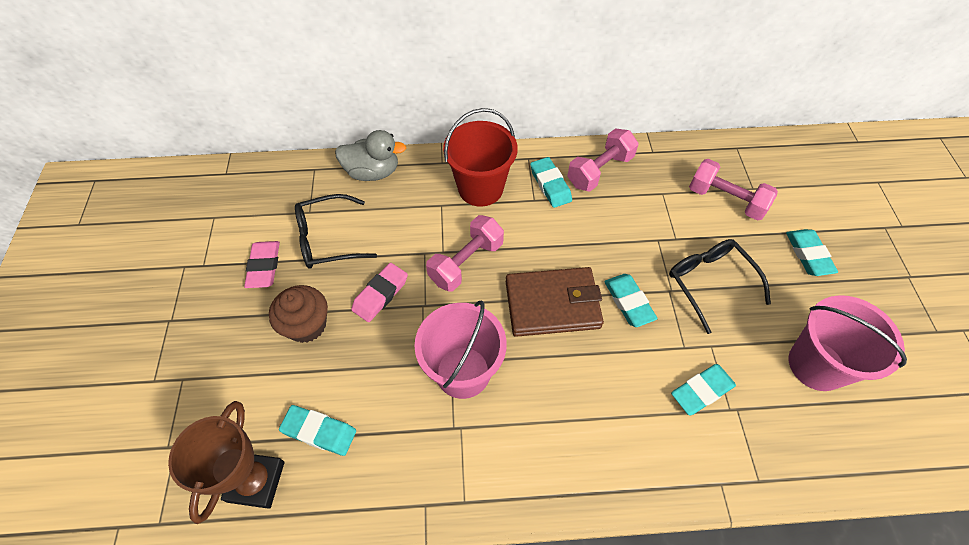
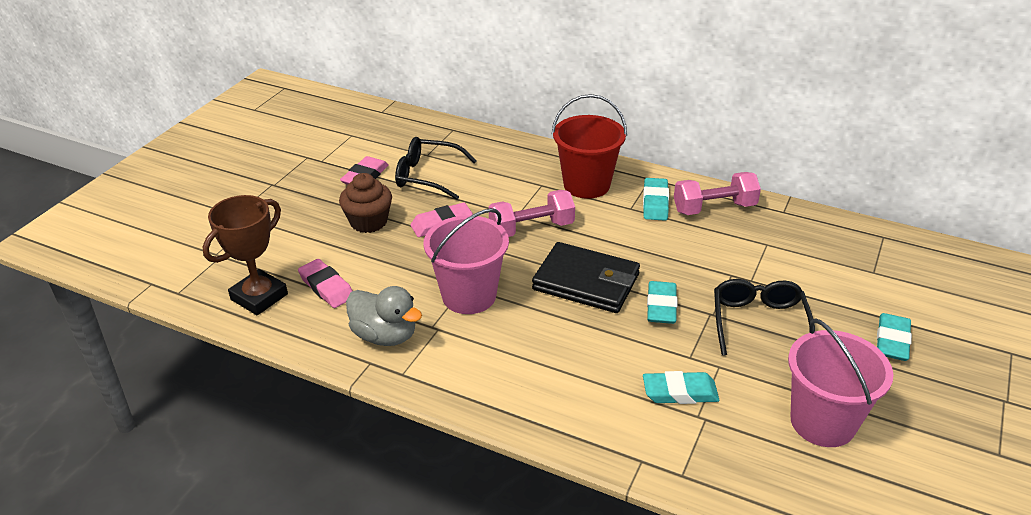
camera: 30 degrees right, 20 degrees down
(319, 431) = (327, 287): turquoise eraser -> pink eraser
(373, 172) = (500, 146): grey duck -> grey duck (385, 335)
(552, 304) = (586, 282): brown wallet -> black wallet
(725, 200) = (833, 270): pink dumbbell -> none

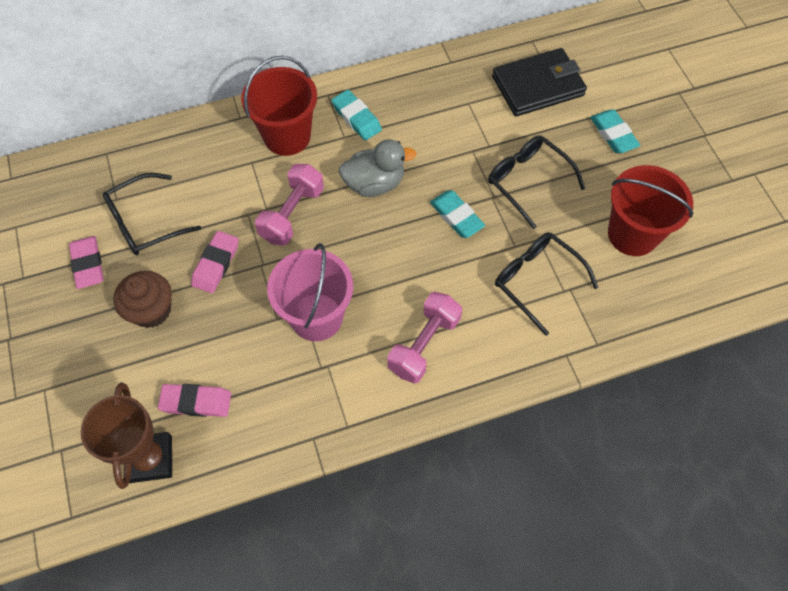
camera: 45 degrees left, 25 degrees up
(385, 335) = (296, 406): grey duck -> grey duck (374, 183)
(586, 282) = (385, 235): black wallet -> black wallet (538, 86)
(680, 392) = (536, 281): turquoise eraser -> black glasses
(714, 208) = (402, 93): pink dumbbell -> pink dumbbell (424, 345)
(822, 422) = (632, 234): pink bucket -> red bucket

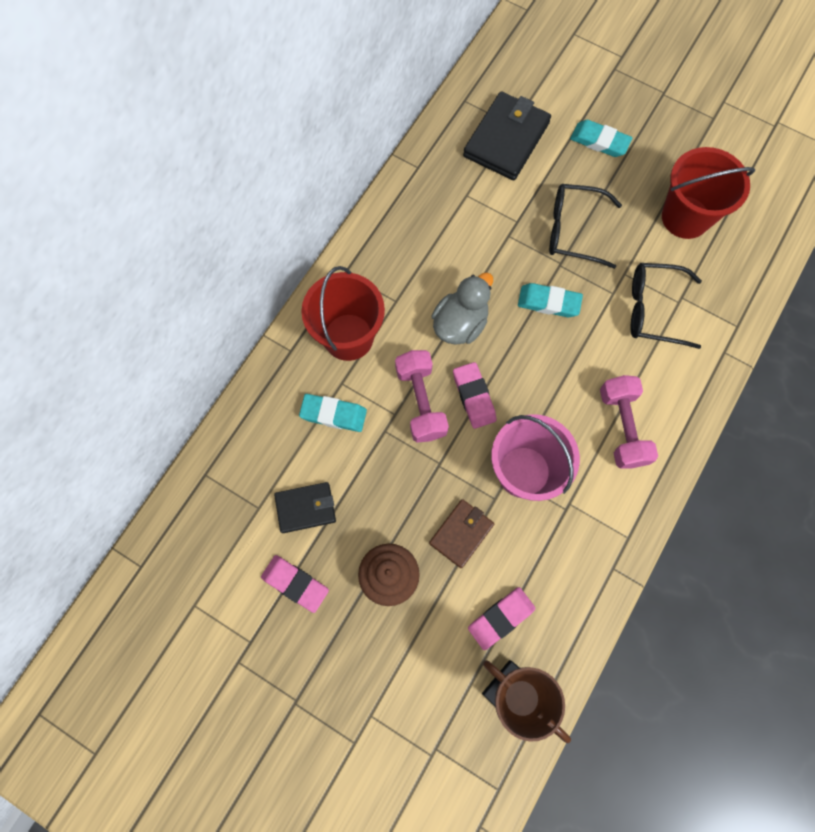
camera: 40 degrees left, 10 degrees up
(145, 222) = (305, 508): black glasses -> black wallet
(216, 264) = (402, 494): pink eraser -> pink eraser (474, 397)
(228, 322) = (461, 534): none -> brown wallet
(356, 118) = (390, 276): turquoise eraser -> turquoise eraser (333, 414)

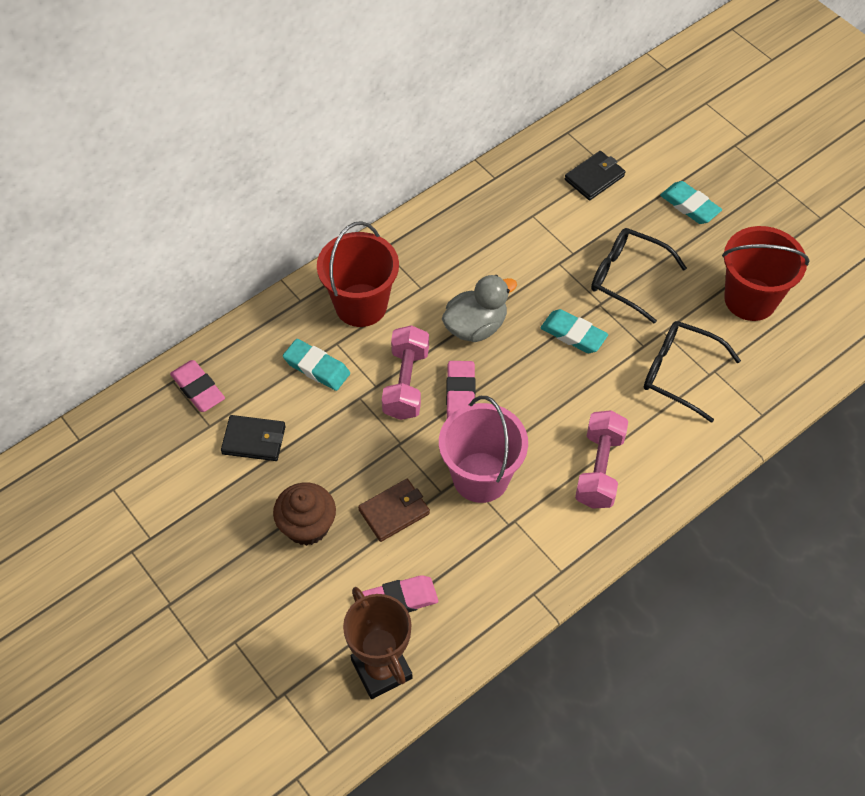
camera: 20 degrees right, 15 degrees down
(295, 584) = (215, 502): pink eraser -> pink eraser (198, 389)
(506, 139) = (594, 178): black wallet -> black wallet, size x0.60

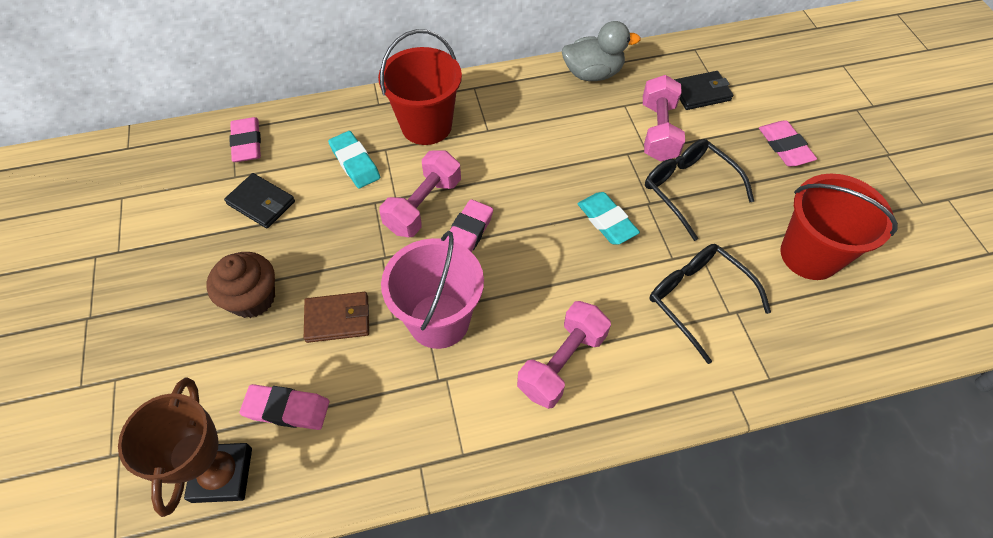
camera: 25 degrees right, 0 degrees up
(475, 326) = (517, 180): grey duck -> grey duck (592, 73)
(575, 231) = (658, 131): none -> pink dumbbell
(689, 206) = (784, 147): turquoise eraser -> pink eraser

